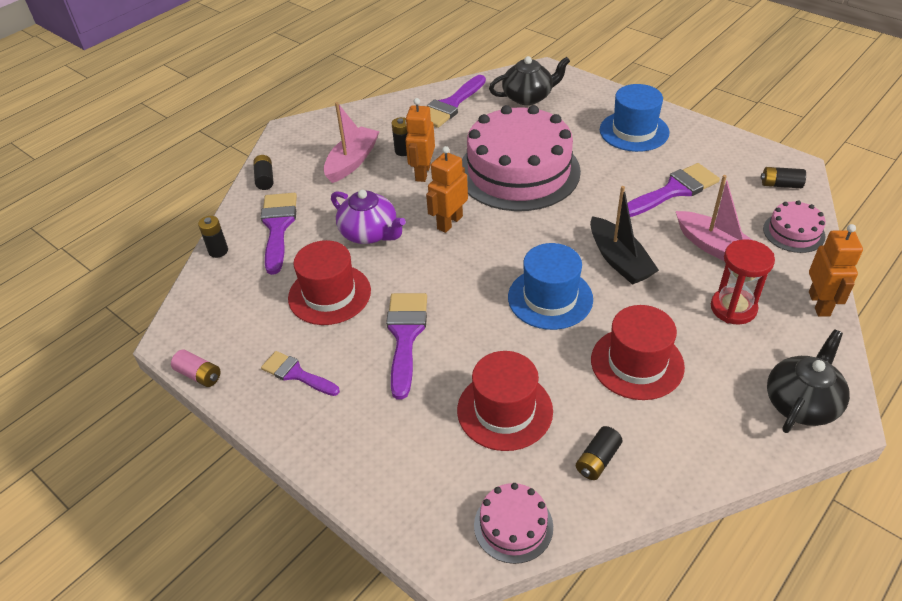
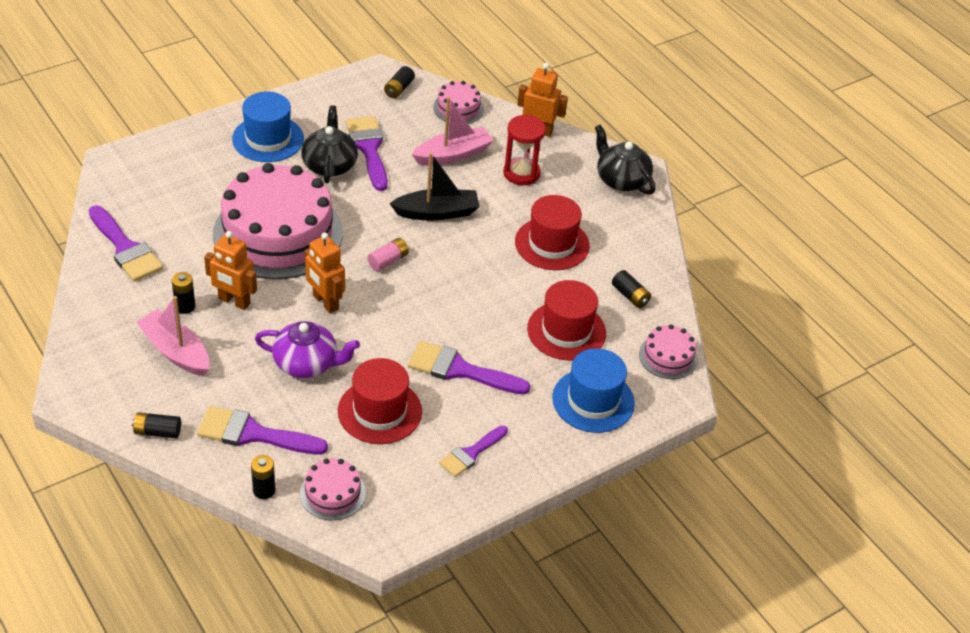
camera: 80 degrees left, 0 degrees up
(199, 375) = (440, 526): pink battery -> pink battery (388, 261)
(224, 292) = (332, 493): none -> pink cake
(370, 233) = (307, 363): purple teapot -> purple teapot turned 45 degrees clockwise
(528, 97) = (156, 187): black teapot -> black teapot (329, 165)
(550, 298) = (460, 267): blue hat -> blue hat (593, 400)

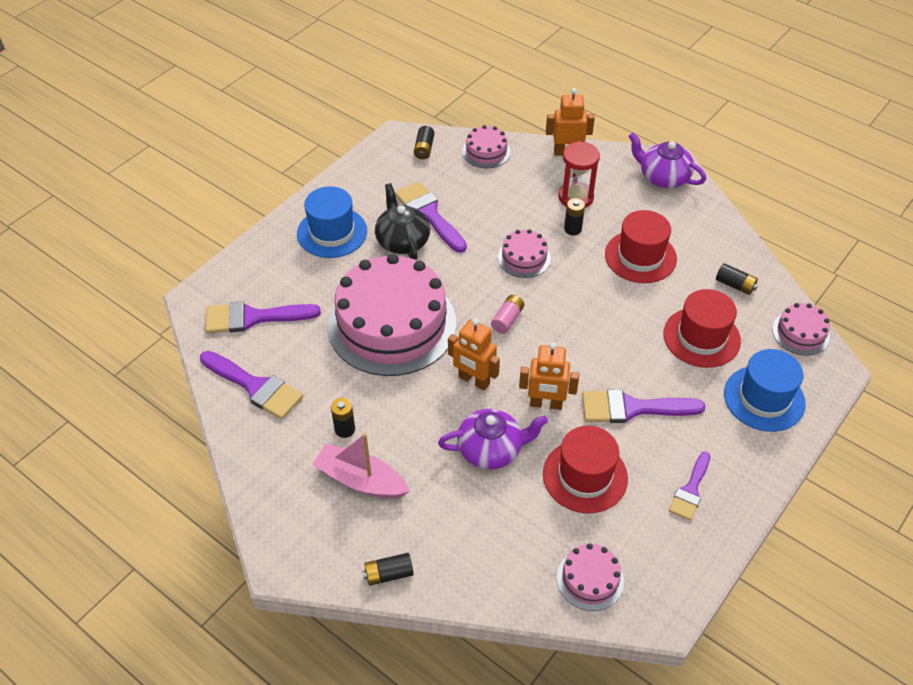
camera: 15 degrees left, 5 degrees up
(234, 301) = (388, 408): orange robot -> orange robot (546, 404)
(253, 434) = (481, 542): purple brush -> purple brush (253, 318)
(264, 490) = (524, 600): black battery -> black battery (572, 229)
(437, 212) = (524, 258): black boat -> pink cake
(453, 155) = (506, 197): pink boat -> none
(621, 180) = (663, 177): black teapot -> purple teapot

